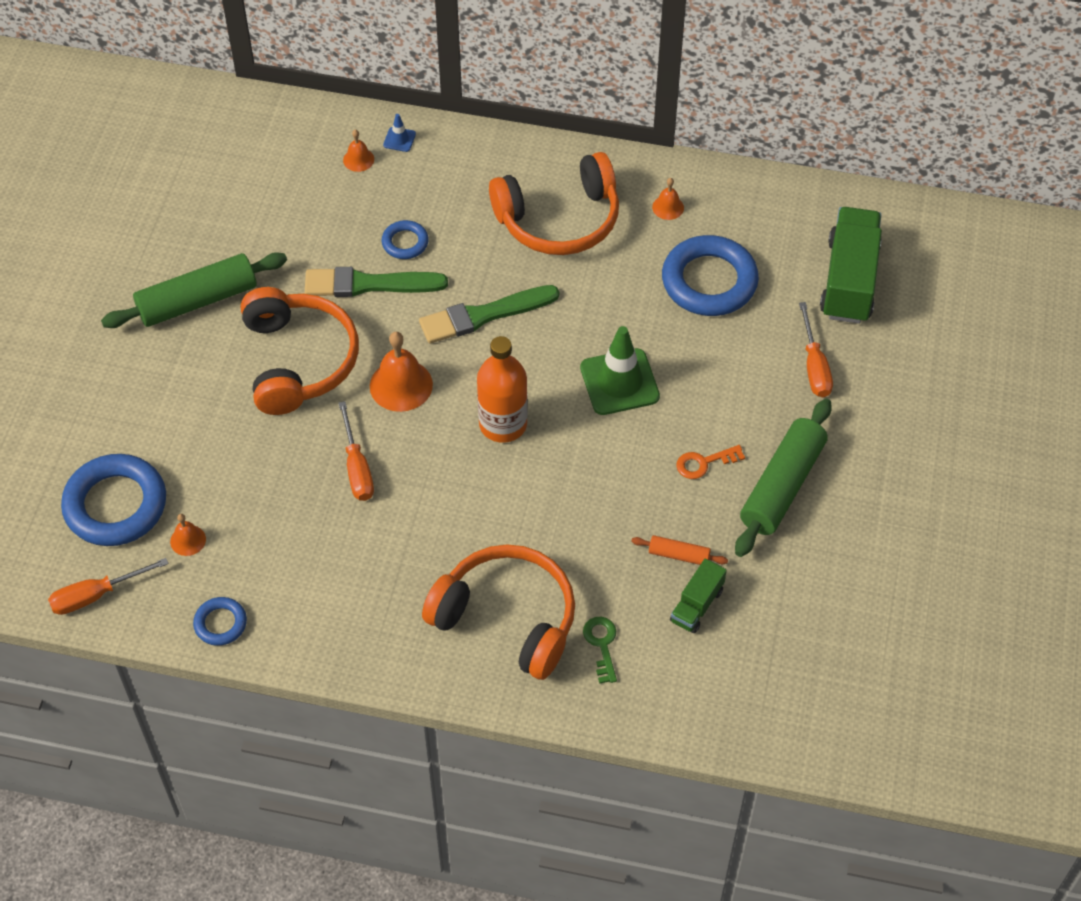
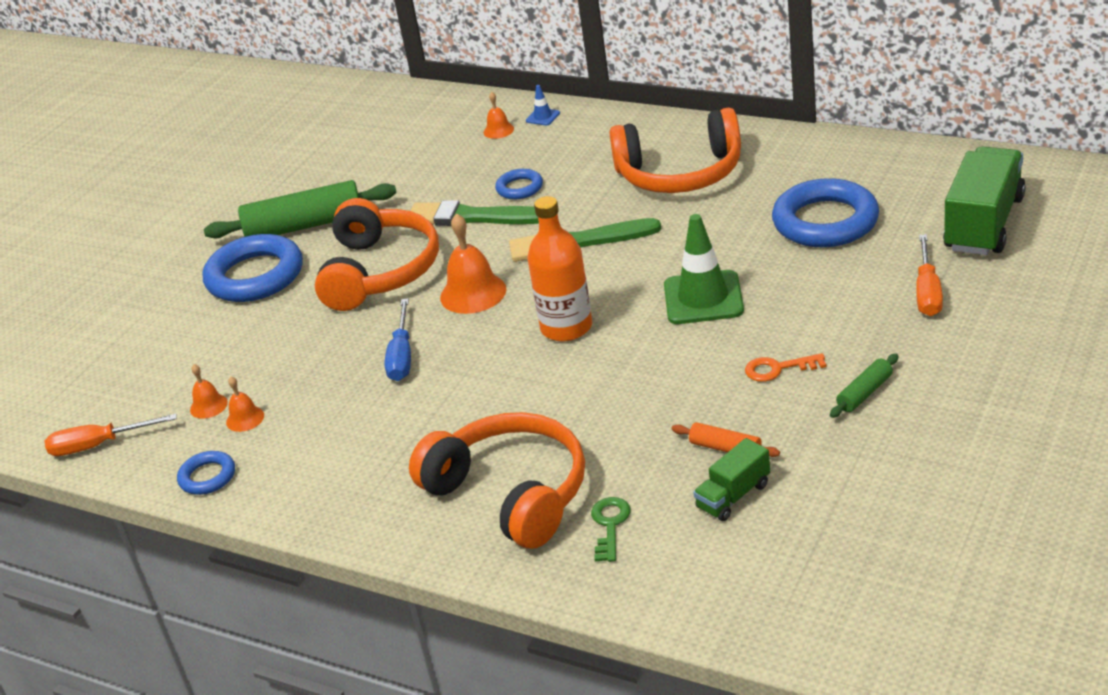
camera: 20 degrees right, 20 degrees down
(115, 505) = (154, 374): blue ring -> blue ring (255, 276)
(357, 468) = (402, 356): orange screwdriver -> blue screwdriver
(668, 207) = (796, 165): orange bell -> orange bell (245, 418)
(782, 486) = (864, 393): green rolling pin -> green rolling pin, size x0.47

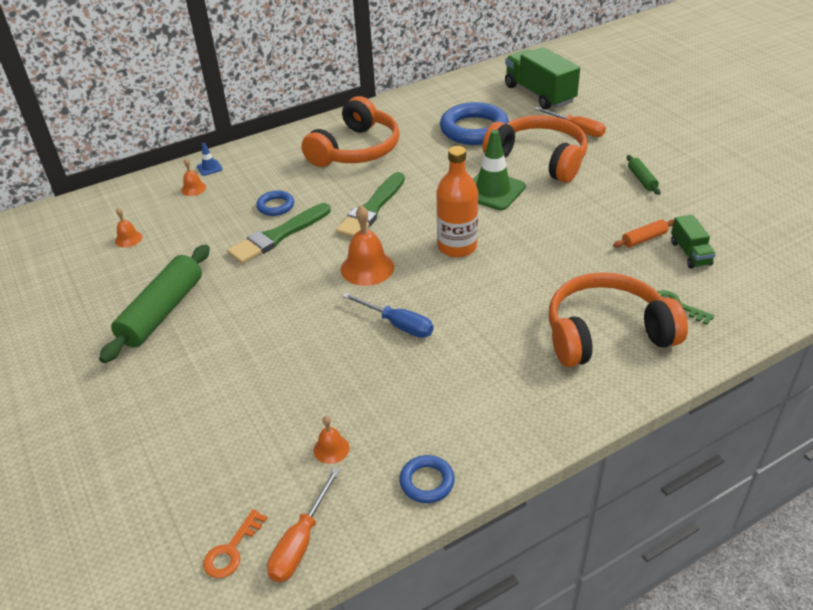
camera: 60 degrees left, 5 degrees up
(245, 418) = (374, 433): orange bell -> orange bell (128, 239)
(255, 276) = (189, 361): blue ring -> none
(379, 271) = (280, 298): orange headphones -> orange headphones (539, 159)
(778, 369) = (590, 195): orange key -> orange key (231, 550)

